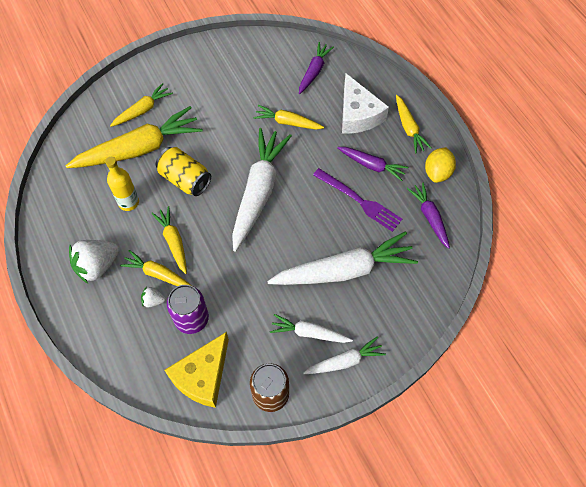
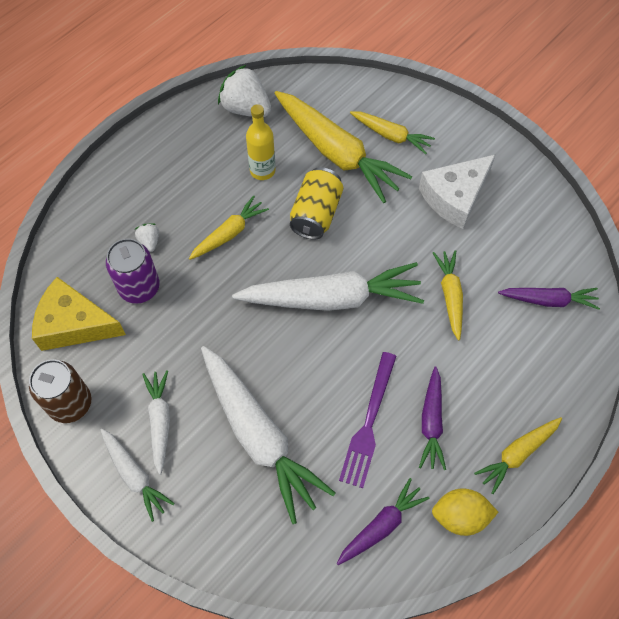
camera: 70 degrees right, 0 degrees up
(97, 266) = (174, 173): white strawberry -> white strawberry (246, 108)
(158, 274) = (183, 234): yellow carrot -> none
(358, 114) = (506, 378): white cheese -> white cheese (455, 197)

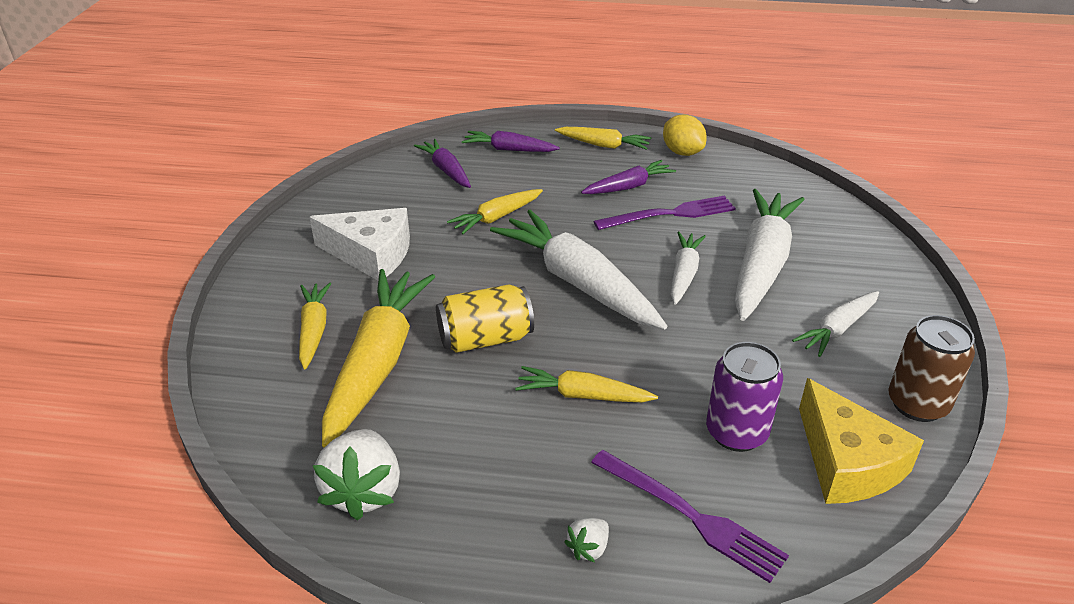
camera: 125 degrees left, 25 degrees down
(114, 226) = (691, 516): none -> purple fork
(134, 475) = (899, 318): white carrot -> white carrot (684, 274)
(149, 242) = (671, 462): white strawberry -> white strawberry (588, 548)
(262, 170) = (462, 415): yellow bottle -> none
(381, 525) = (737, 179): purple carrot -> purple carrot (509, 149)

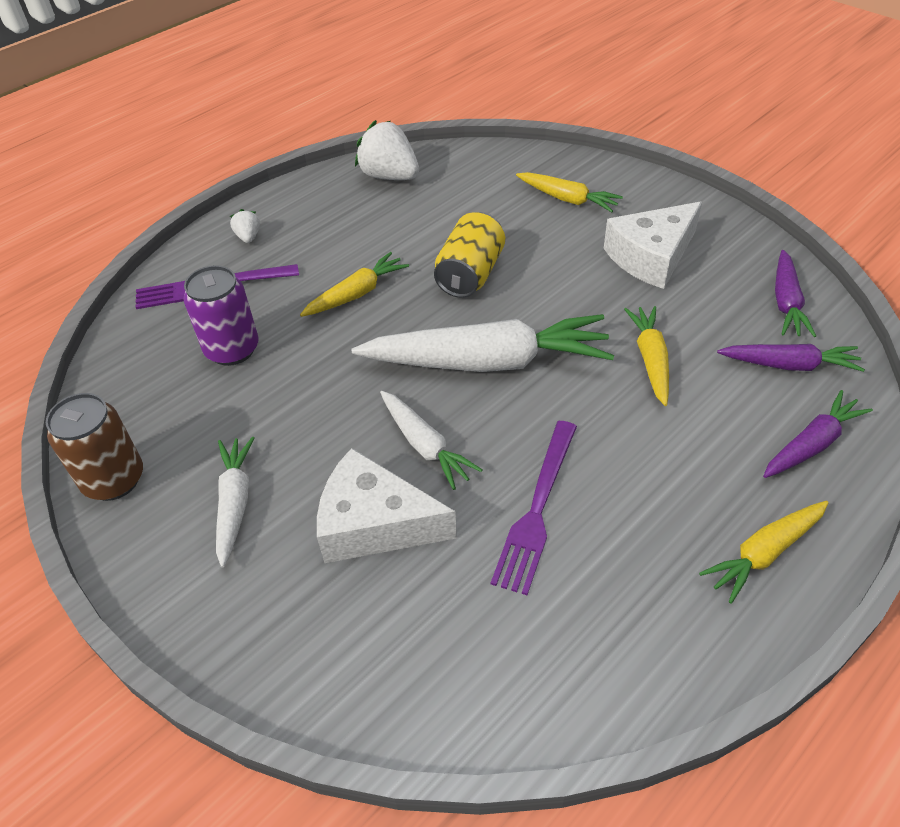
camera: 130 degrees right, 10 degrees up
(378, 362) = (499, 216): yellow carrot -> none
(628, 187) = (630, 509): purple carrot -> purple carrot (786, 302)
(682, 152) = (681, 638): yellow lemon -> none
(762, 264) = (374, 523): white carrot -> white cheese
(847, 462) = (139, 388): yellow cheese -> none

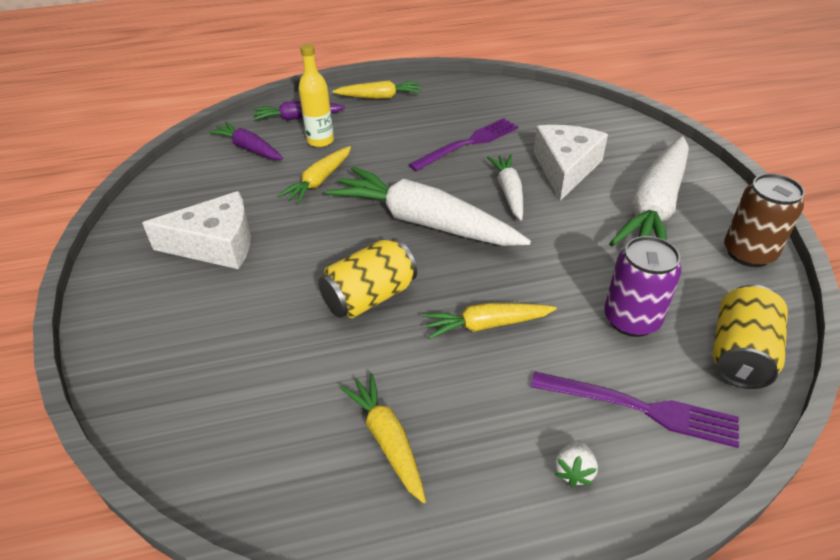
camera: 150 degrees left, 5 degrees down
(131, 358) = (740, 354): none -> yellow can
(235, 503) = (654, 207): white carrot -> white carrot, size x1.88
(374, 523) = (565, 168): white cheese -> white cheese turned 120 degrees counterclockwise
(389, 176) = (332, 490): white strawberry -> none
(567, 199) = (195, 336): yellow carrot -> yellow carrot (387, 440)
(727, 418) = (320, 141): none -> yellow bottle
(786, 302) = (190, 177): purple carrot -> none

